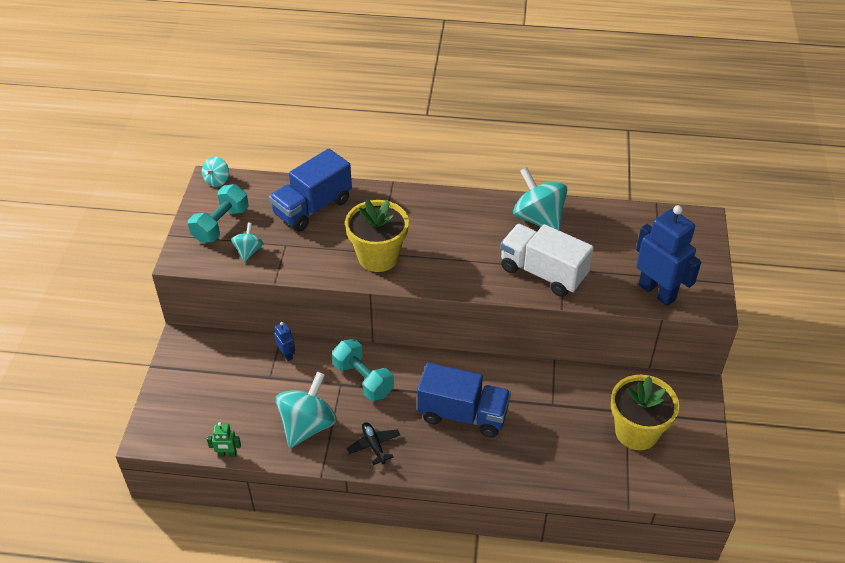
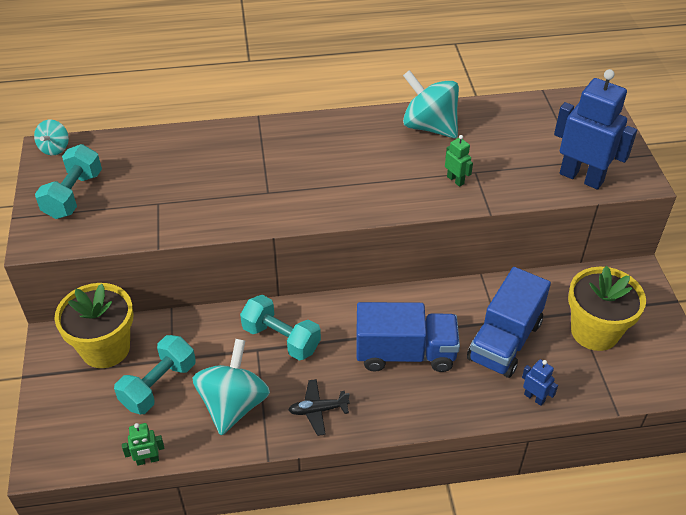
camera: 15 degrees left, 0 degrees up
(249, 251) = (116, 218): turquoise spinning top -> none
(253, 396) = (158, 385): none -> turquoise dumbbell
(287, 354) = (184, 329): blue robot -> blue robot (534, 397)
(312, 207) = (176, 158): blue truck -> blue truck (504, 341)
(374, 445) = (318, 410): black plane -> black plane turned 60 degrees counterclockwise
(378, 257) = (269, 197): yellow flower pot -> yellow flower pot (105, 348)
(543, 273) = (455, 180): white truck -> green robot

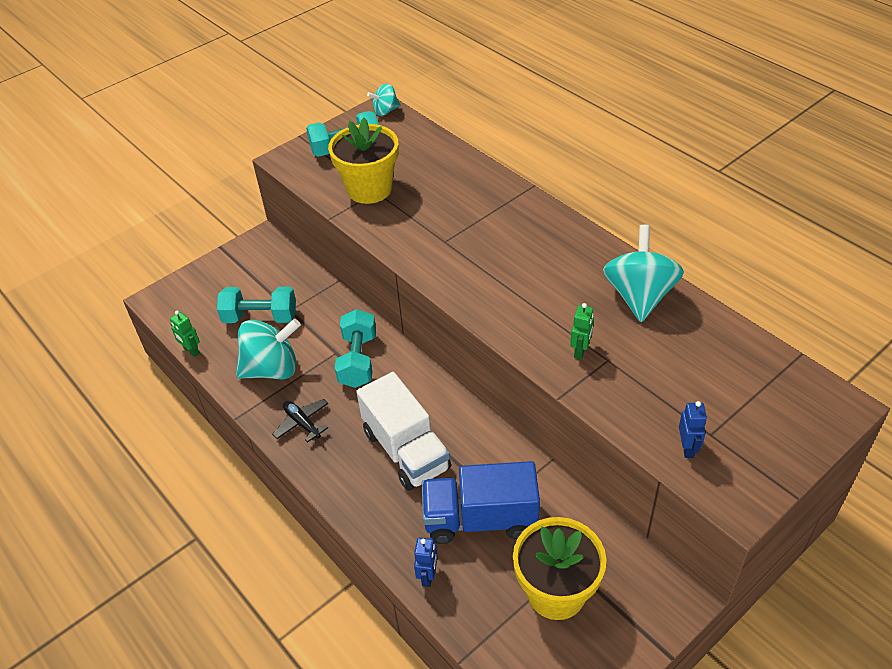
camera: 60 degrees right, 0 degrees up
(105, 348) = (273, 270): yellow flower pot -> yellow flower pot (369, 189)
(405, 353) = (406, 450): blue truck -> white truck
(581, 177) = (687, 448): blue robot -> blue robot, size x0.45

